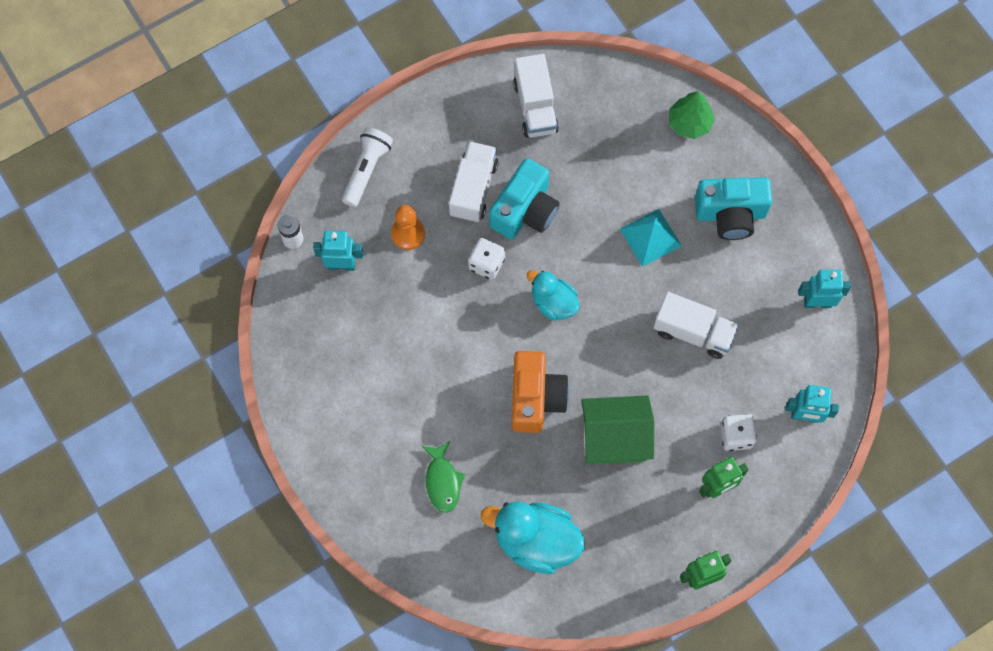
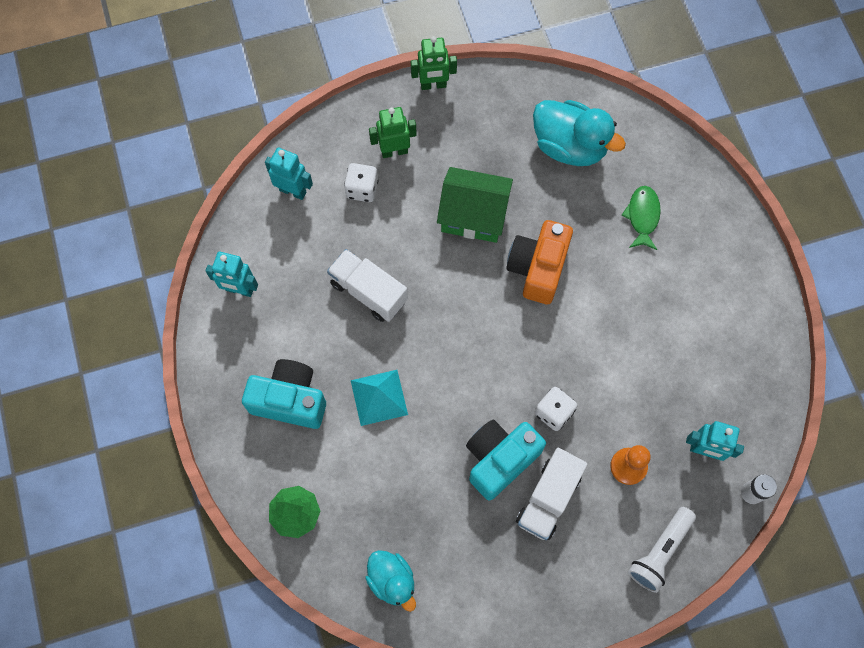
camera: 165 degrees left, 0 degrees up
(535, 107) = (457, 579): white truck -> none
(553, 303) = (496, 355): turquoise duck -> turquoise duck (392, 580)

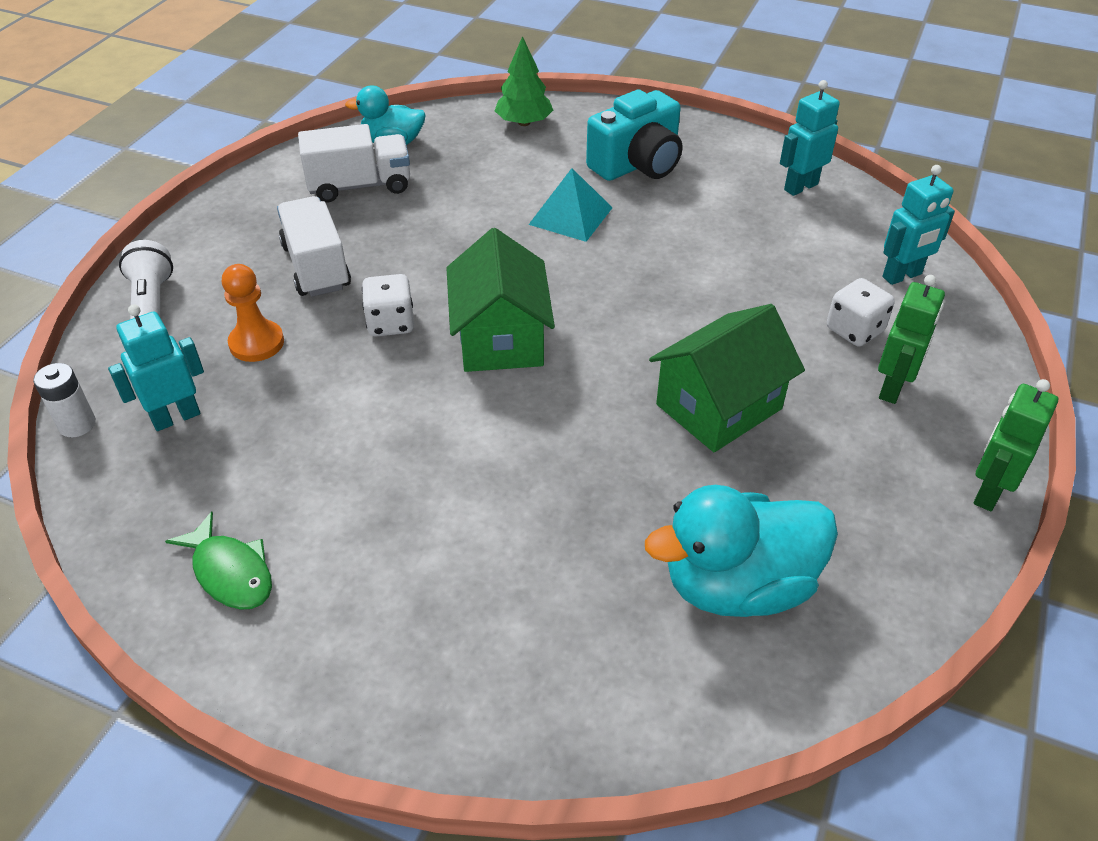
camera: 130 degrees right, 25 degrees down
(368, 292) = (702, 267): white truck -> white truck (360, 186)
(499, 459) = (400, 257): turquoise camera -> none
(515, 348) = (500, 338): none -> green house
(537, 268) = (577, 420): orange camera -> none
(642, 216) = (530, 591): green fish -> green fish (230, 572)

